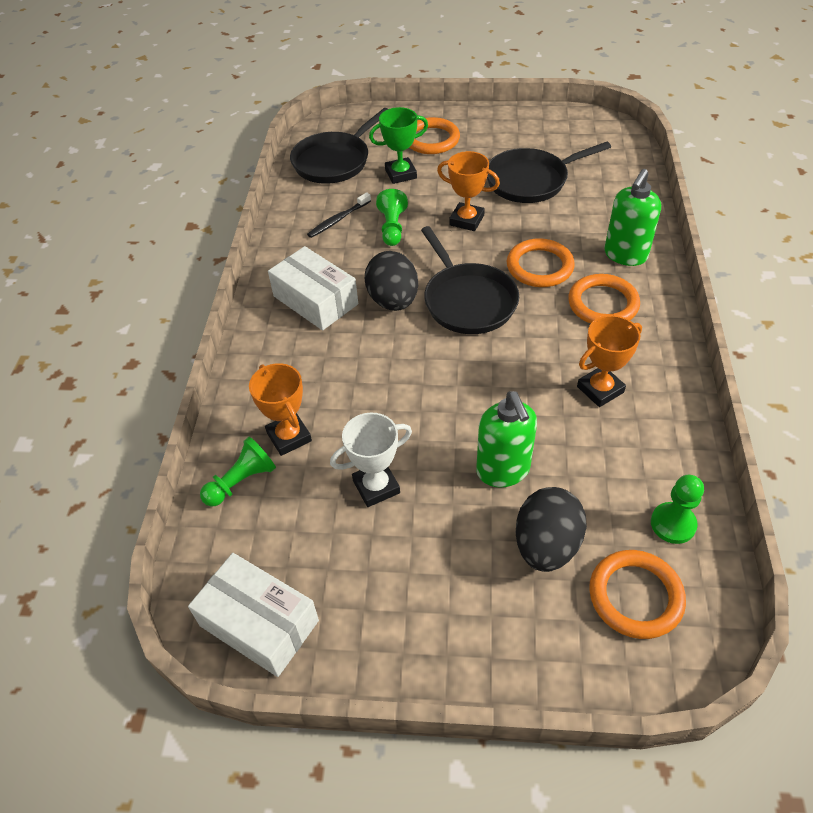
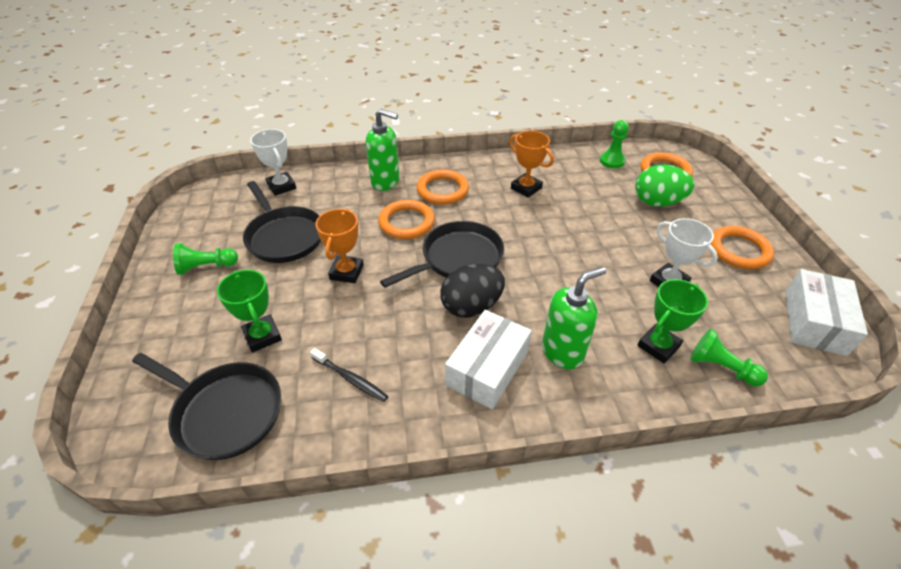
camera: 105 degrees left, 5 degrees down
(289, 437) = (658, 346): orange trophy -> green trophy
(392, 228) = (362, 326): green pawn -> green pawn (206, 267)
(431, 140) = (195, 319): orange ring -> orange ring (739, 250)
(503, 470) = (616, 223): green soap dispenser -> green soap dispenser (562, 352)
(546, 545) = (657, 202): black egg -> green egg
(621, 176) = (281, 186): none -> white trophy

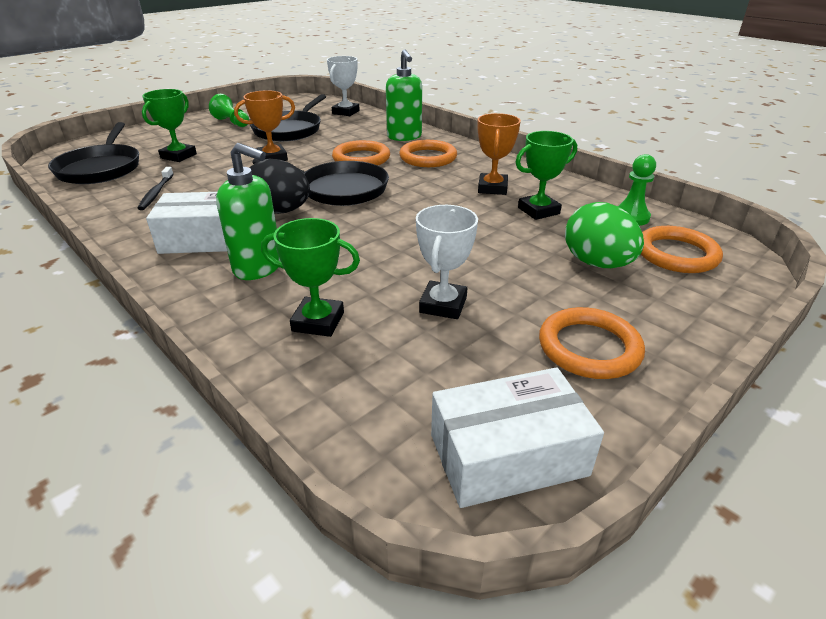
camera: 55 degrees right, 10 degrees down
(576, 187) = (538, 211): none -> green trophy
(721, 367) = (320, 376): green pawn -> none

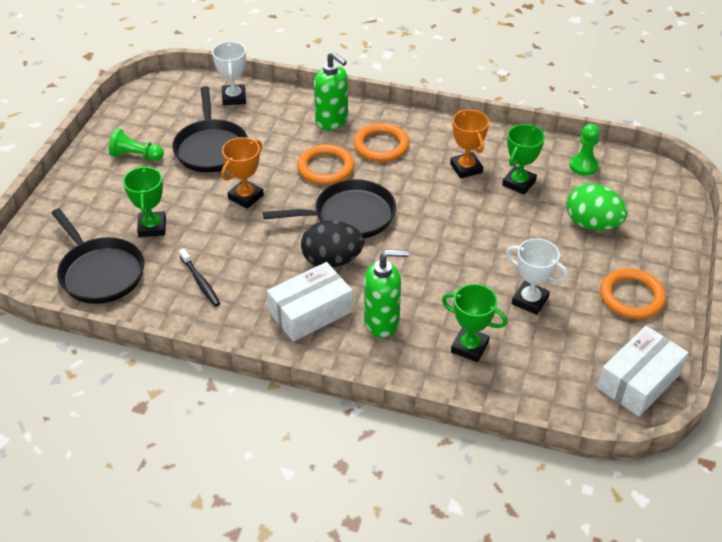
camera: 30 degrees left, 10 degrees up
(318, 322) = (469, 347): green trophy -> green trophy turned 45 degrees clockwise
(443, 305) = (530, 300): white trophy -> white trophy turned 45 degrees counterclockwise
(676, 254) = (632, 195): orange ring -> none

